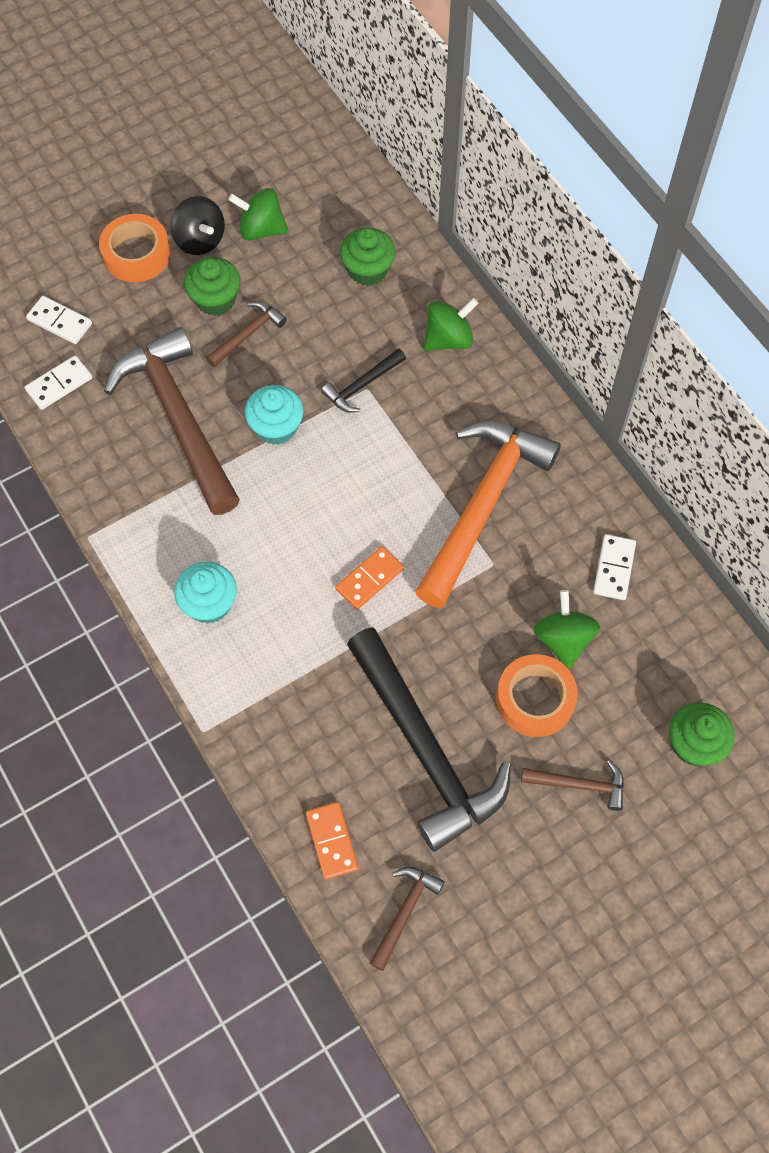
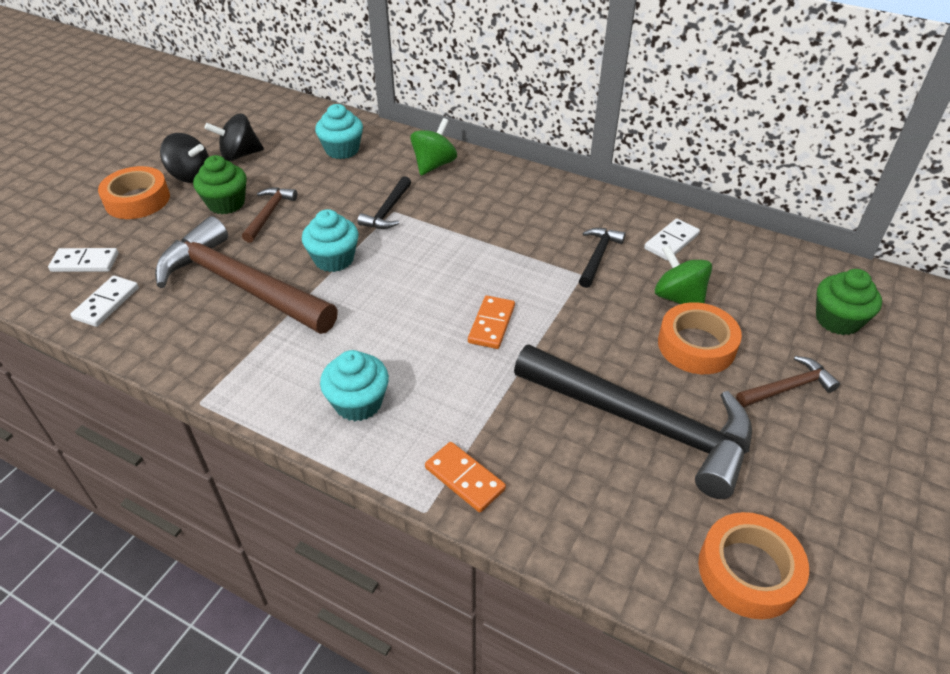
camera: 30 degrees left, 20 degrees down
(261, 229) = (239, 155): green spinning top -> black spinning top
(332, 841) = (627, 544): orange domino -> orange domino (465, 478)
(368, 270) = (342, 150): green cupcake -> turquoise cupcake
(404, 912) = (748, 571): brown hammer -> orange tape
(482, 505) = (541, 244): orange hammer -> none
(525, 549) = (598, 256): none -> black hammer
(614, 568) = (671, 242): white domino -> white domino turned 60 degrees clockwise

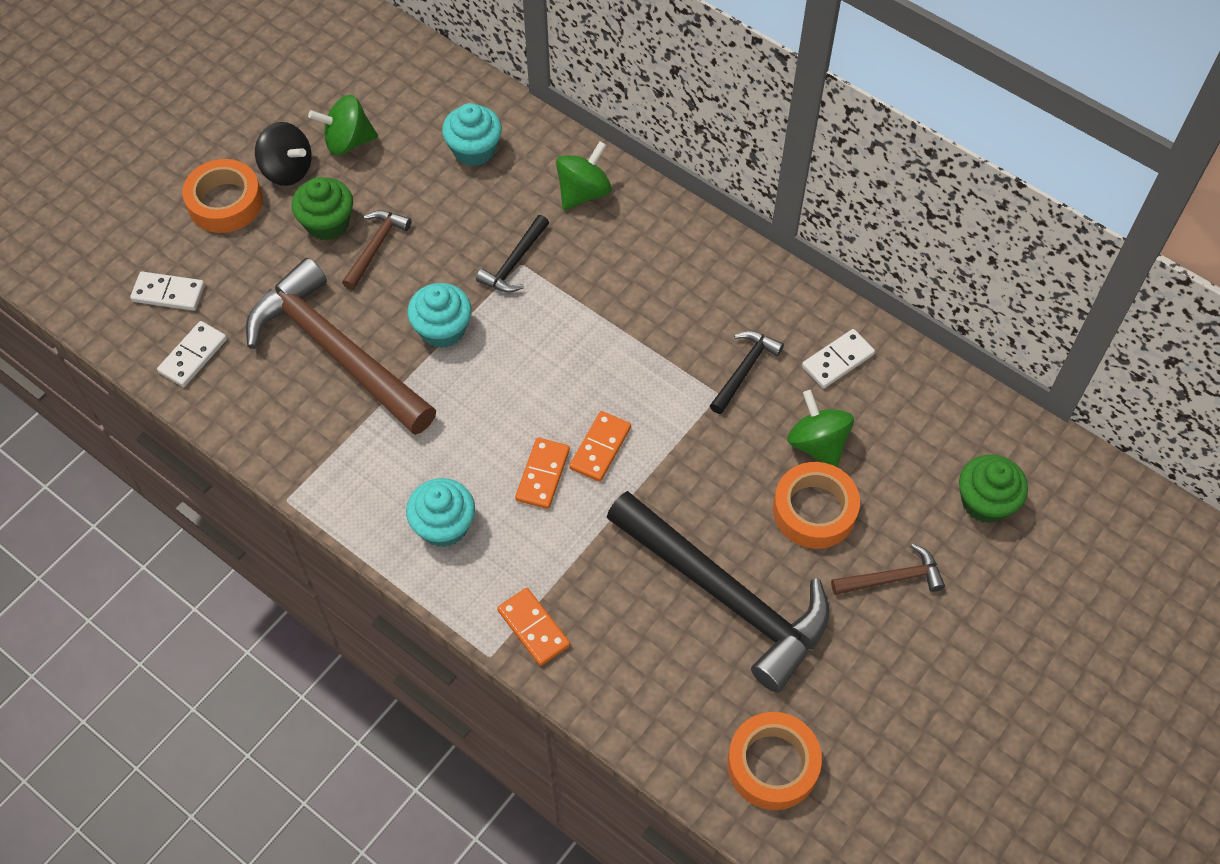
camera: 10 degrees right, 15 degrees up
(239, 155) = (348, 142): black spinning top -> green spinning top
(444, 351) = (543, 475): none -> orange domino

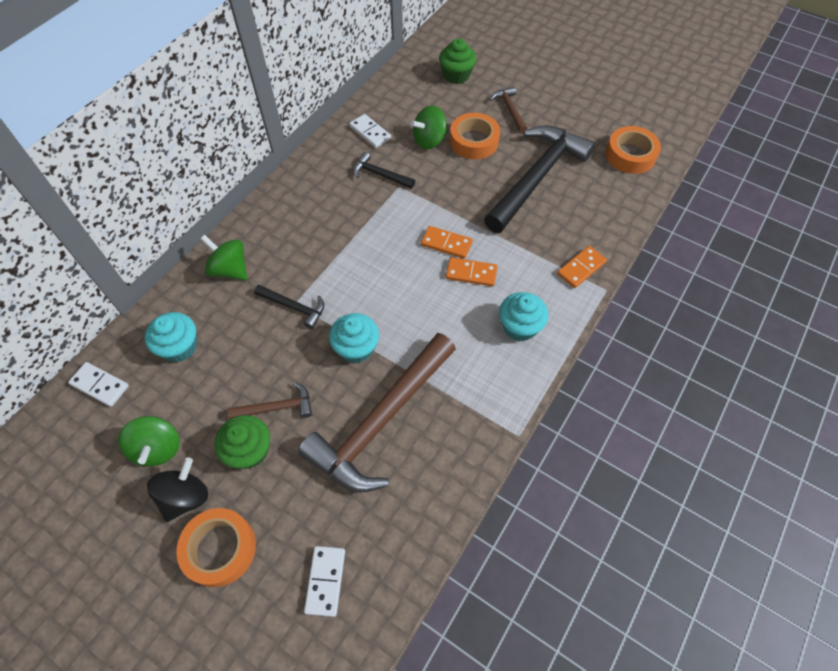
camera: 95 degrees left, 0 degrees up
(193, 356) = (393, 540): white domino -> white domino (100, 385)
(375, 247) = (277, 407): brown hammer -> brown hammer turned 150 degrees clockwise

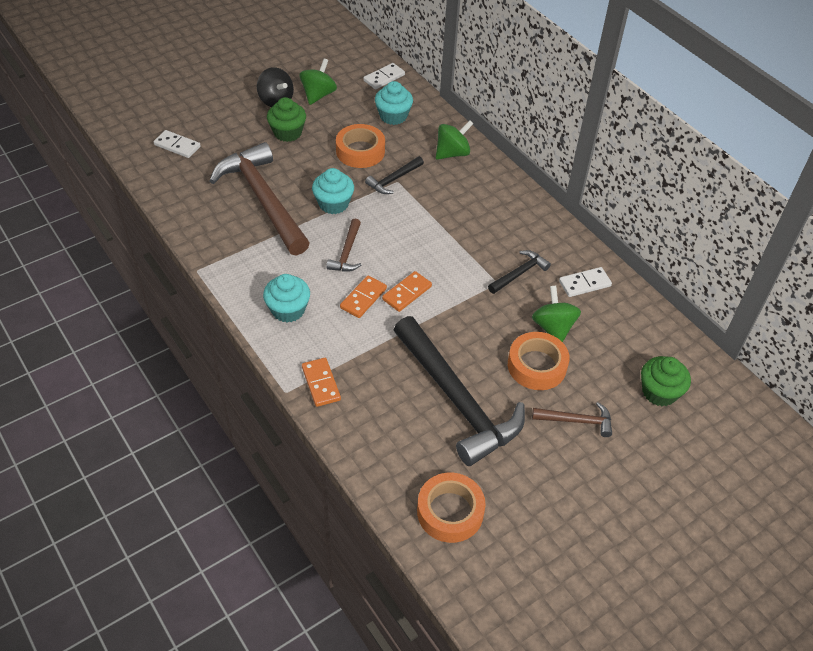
camera: 110 degrees right, 10 degrees down
(158, 448) = (318, 95): green spinning top -> green spinning top turned 105 degrees clockwise
(220, 549) = (232, 108): orange tape -> orange tape (360, 151)
(277, 407) = (311, 152): brown hammer -> brown hammer (347, 252)

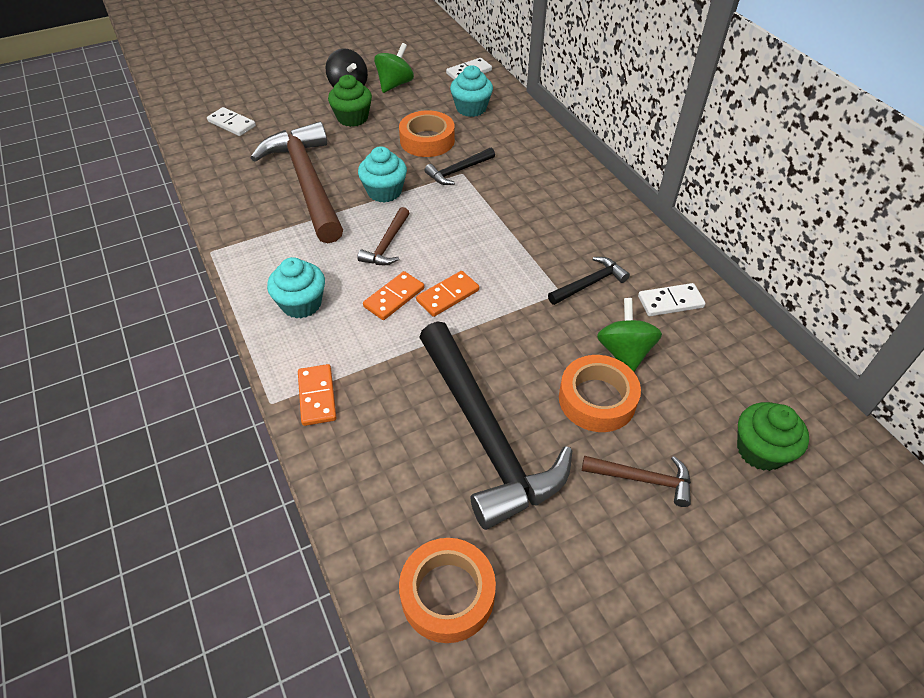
camera: 10 degrees right, 0 degrees up
(452, 153) = (530, 148): green spinning top -> none

